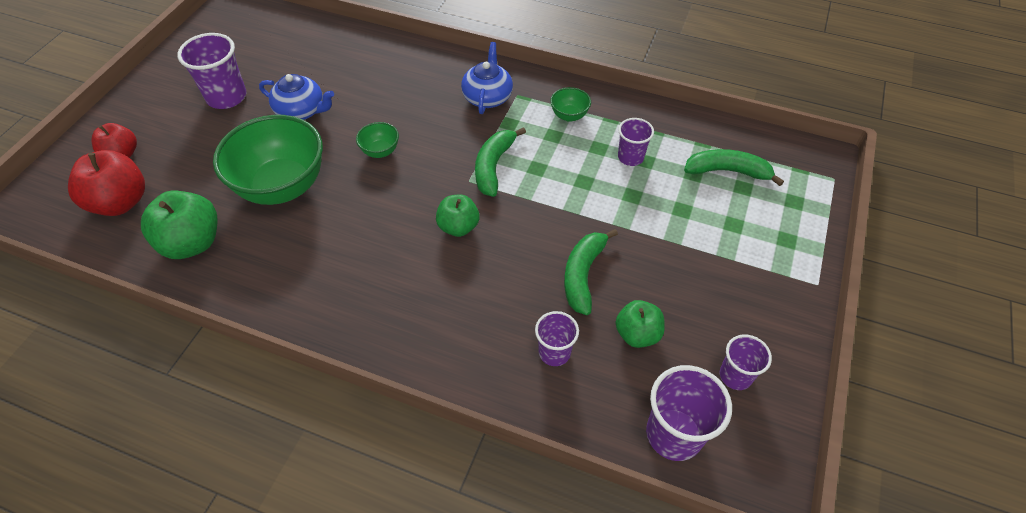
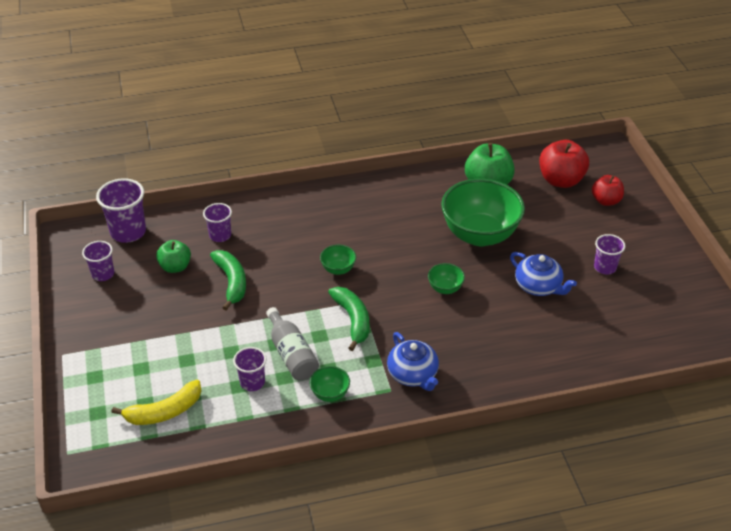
camera: 145 degrees right, 10 degrees down
(226, 97) = (605, 267): purple cup -> purple cup, size x0.61
(301, 111) = (538, 286): blue teapot -> blue teapot turned 120 degrees counterclockwise
(458, 227) = (338, 269): green apple -> green bowl
(576, 164) = (291, 354): none -> grey bottle
(727, 171) = (164, 411): green banana -> yellow banana

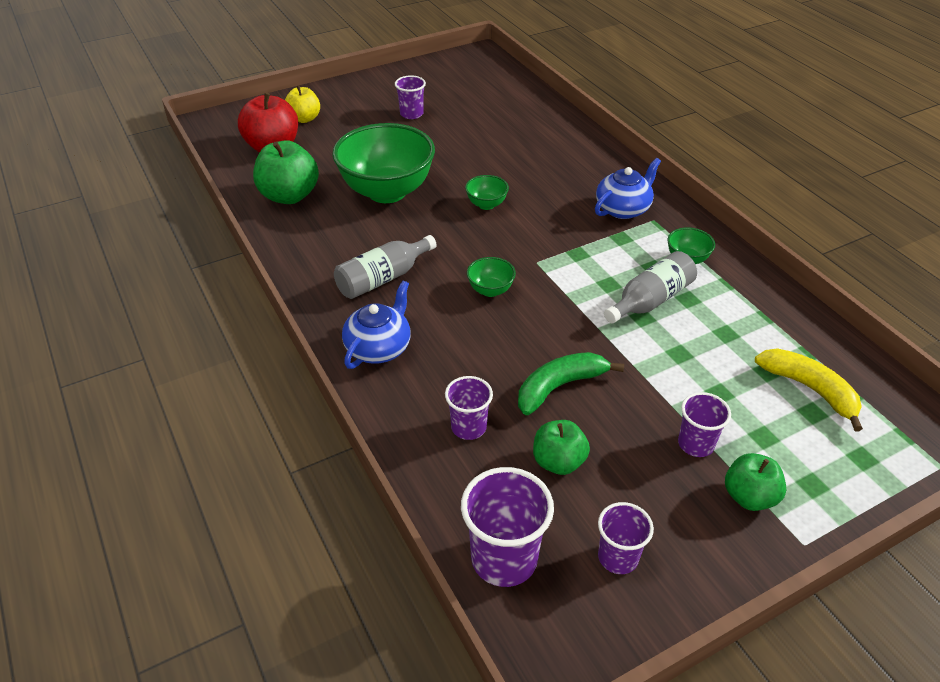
camera: 105 degrees left, 0 degrees up
(104, 342) = (749, 497): none -> green apple
(252, 382) = (713, 323): purple cup -> purple cup (695, 444)
(353, 320) = (570, 263): green banana -> none
(372, 219) = (383, 278): none -> grey bottle
(538, 286) = (456, 148): blue teapot -> blue teapot (379, 347)
(606, 201) = (304, 119): red apple -> yellow apple

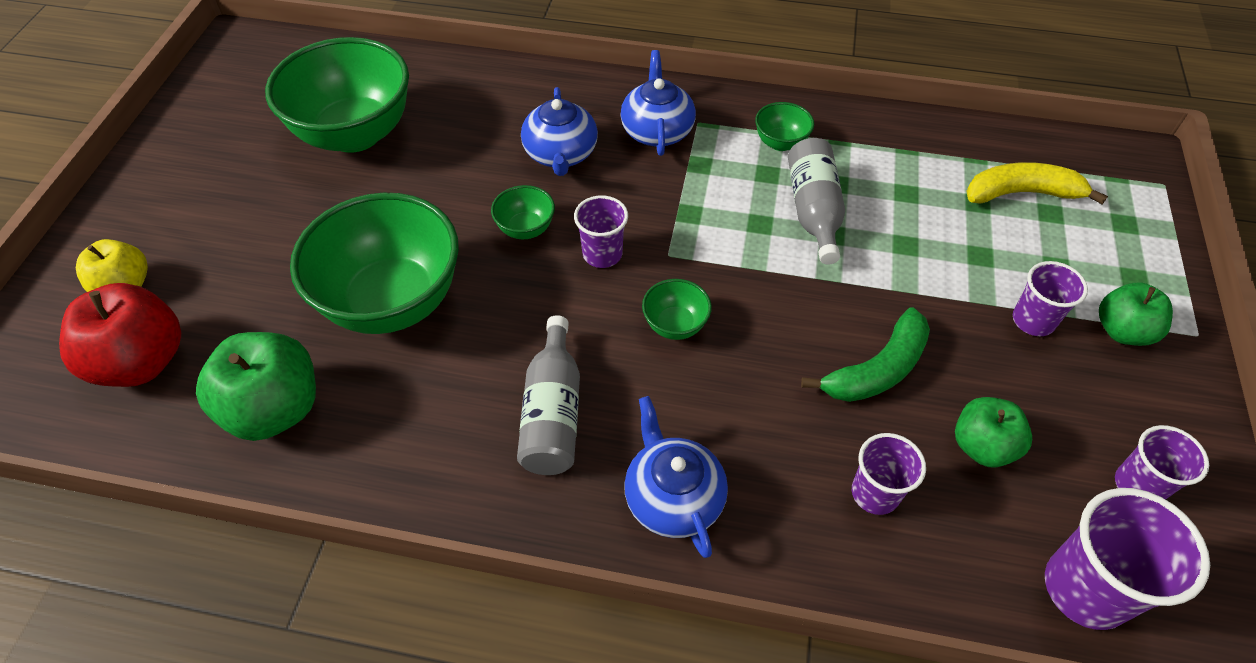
camera: 50 degrees left, 10 degrees up
(411, 114) = (268, 177): purple cup -> purple cup (602, 254)
(472, 119) = (355, 134): none -> green bowl
(554, 186) = (561, 154): none -> blue teapot
(560, 387) = (876, 370): green banana -> green banana turned 135 degrees counterclockwise

